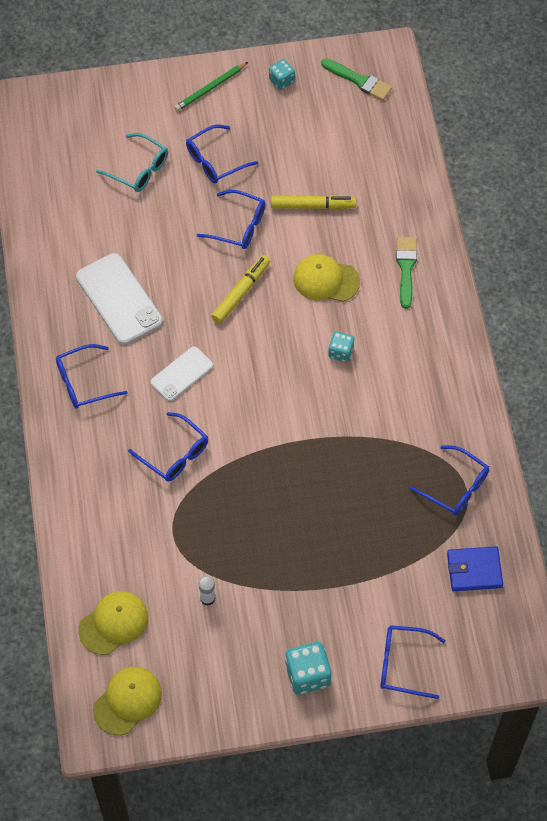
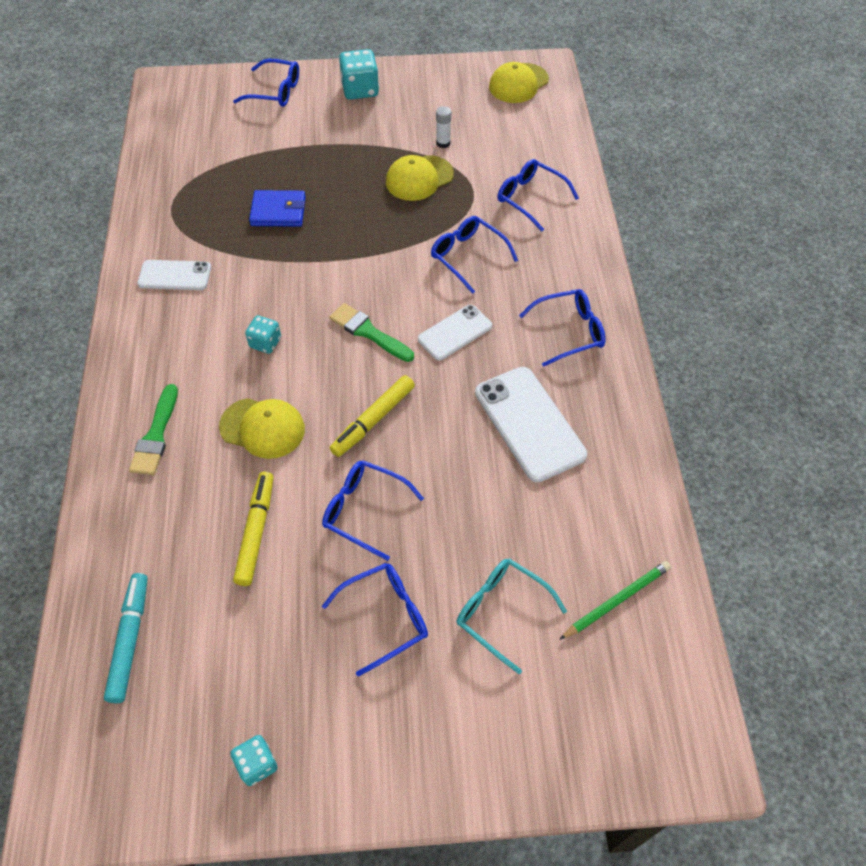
camera: 175 degrees left, 5 degrees down
(113, 623) = (531, 131): yellow cap -> yellow cap (419, 178)
(210, 88) = (379, 758): green pencil -> green pencil (616, 600)
(313, 206) = (256, 531): yellow marker -> yellow marker turned 90 degrees clockwise
(359, 81) = (128, 752): green brush -> green brush (368, 332)
(378, 136) = (130, 640): none -> turquoise marker
(438, 412) = (175, 275): none -> white phone
(456, 487) = (181, 210): blue glasses -> blue glasses (530, 198)
(474, 570) = (188, 147): blue wallet -> blue wallet (278, 211)

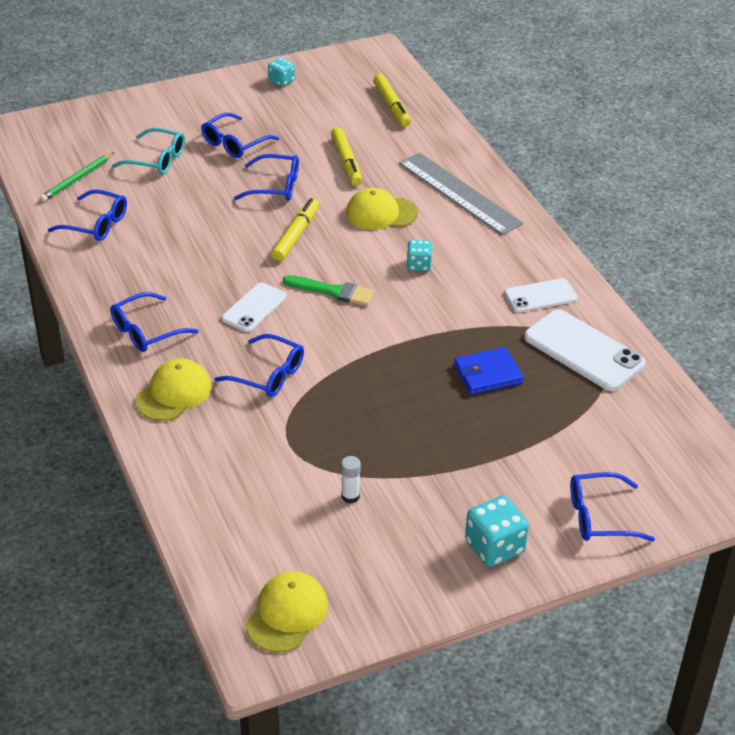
camera: 160 degrees right, 15 degrees down
(130, 640) = (391, 106): turquoise marker -> yellow marker
(156, 435) = (459, 193): green brush -> grey ruler
(419, 178) = (357, 445): yellow cap -> yellow cap (174, 393)
(529, 423) = (166, 259): white phone -> white phone (583, 351)
(530, 198) = (221, 452): blue glasses -> blue glasses (96, 224)

